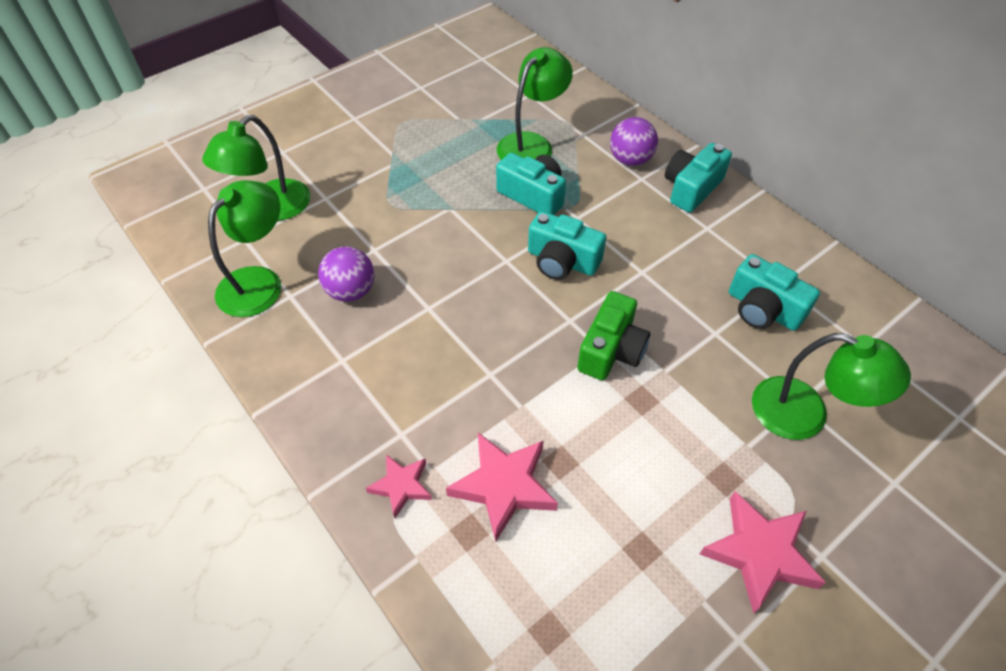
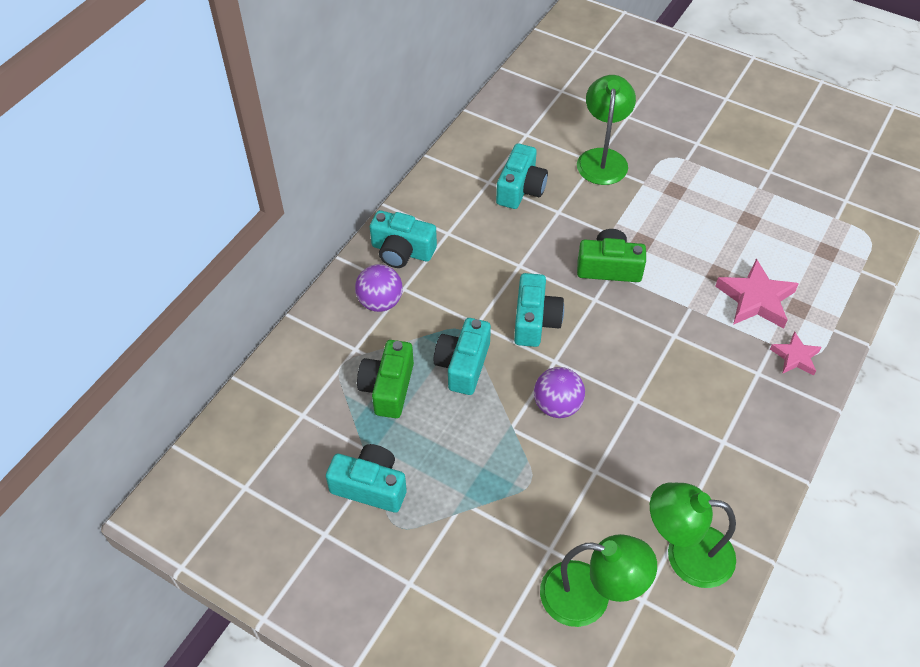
camera: 110 degrees left, 0 degrees up
(351, 291) = (652, 467): purple ball -> purple ball (557, 405)
(444, 116) = (370, 486): none -> turquoise camera
(532, 144) = (388, 388): green lamp -> green camera
(759, 553) = (714, 168): pink star -> none

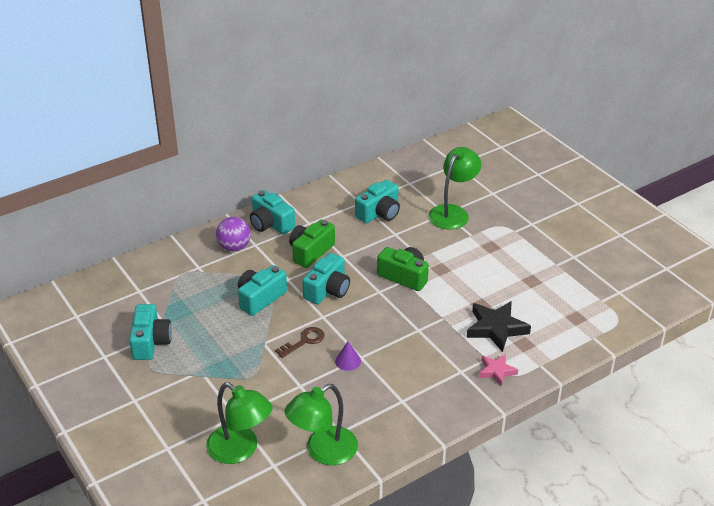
camera: 25 degrees right, 15 degrees down
(370, 486) = (150, 342): turquoise camera -> turquoise camera turned 45 degrees clockwise
(388, 388) = (202, 294): green camera -> green camera (310, 252)
(557, 405) = (304, 341): purple ball -> brown key
(626, 412) = (348, 361): none -> purple cone
(685, 553) = (323, 451): green lamp -> green lamp turned 75 degrees counterclockwise
(755, 299) = (496, 328): pink star -> black star

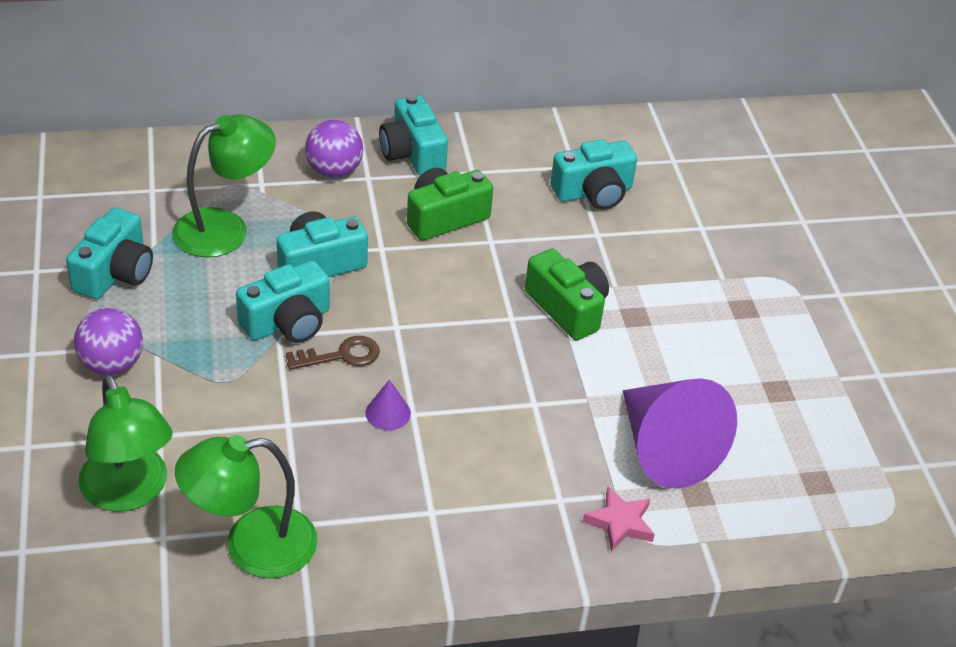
camera: 20 degrees right, 5 degrees up
(183, 390) = (112, 364): none -> purple ball
(327, 290) = (431, 287): turquoise camera -> turquoise camera (288, 322)
(453, 212) = (715, 231): green lamp -> green lamp (225, 228)
(496, 328) = (665, 449): black star -> purple cone

